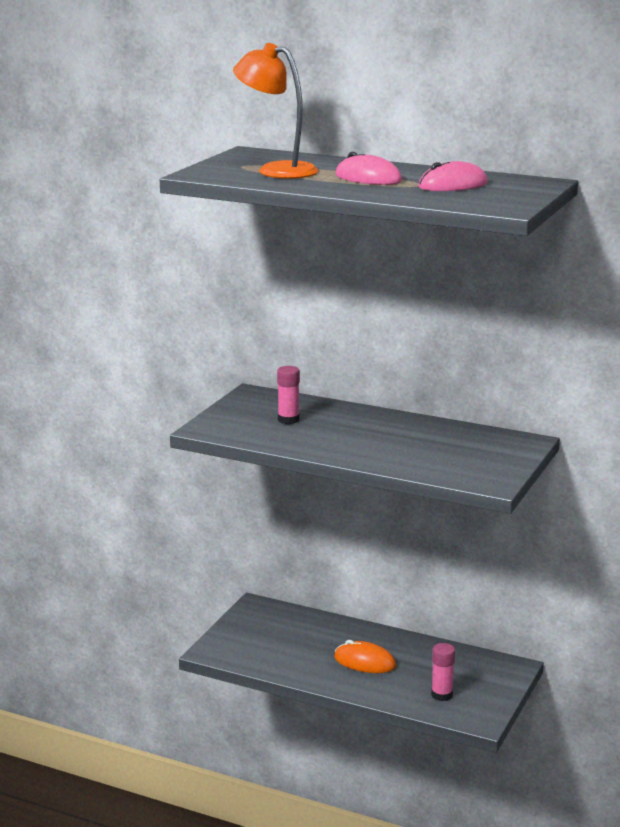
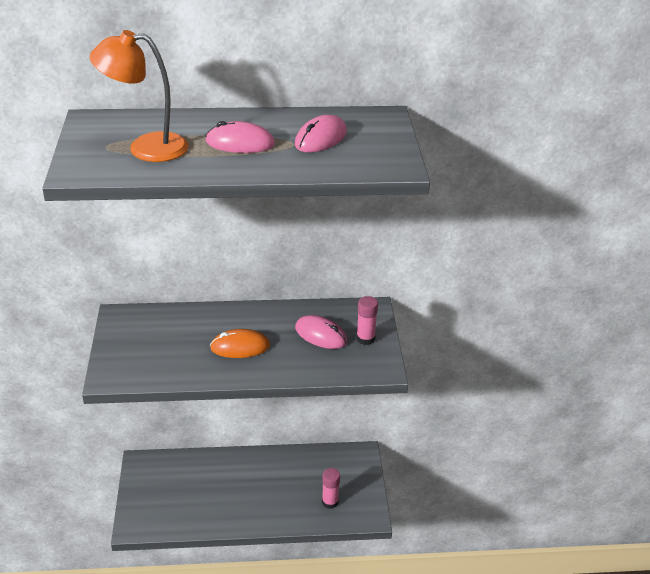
camera: 30 degrees left, 15 degrees up
(288, 420) = (173, 341): pink glue stick -> pink glue stick (365, 338)
(364, 662) = (257, 490): orange mouse -> orange mouse (240, 347)
(449, 447) = (321, 335): none -> pink mouse

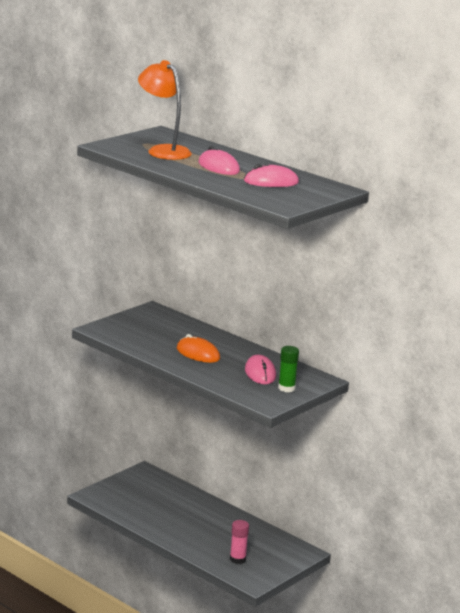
camera: 45 degrees right, 15 degrees down
(365, 338) = (286, 388): pink glue stick -> green glue stick

